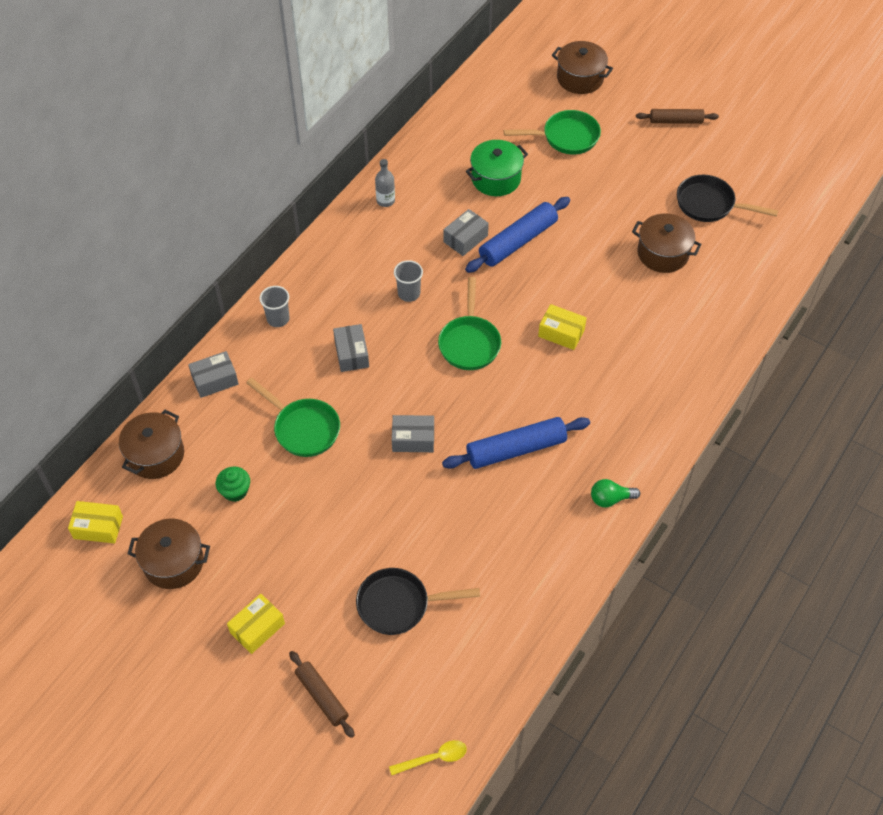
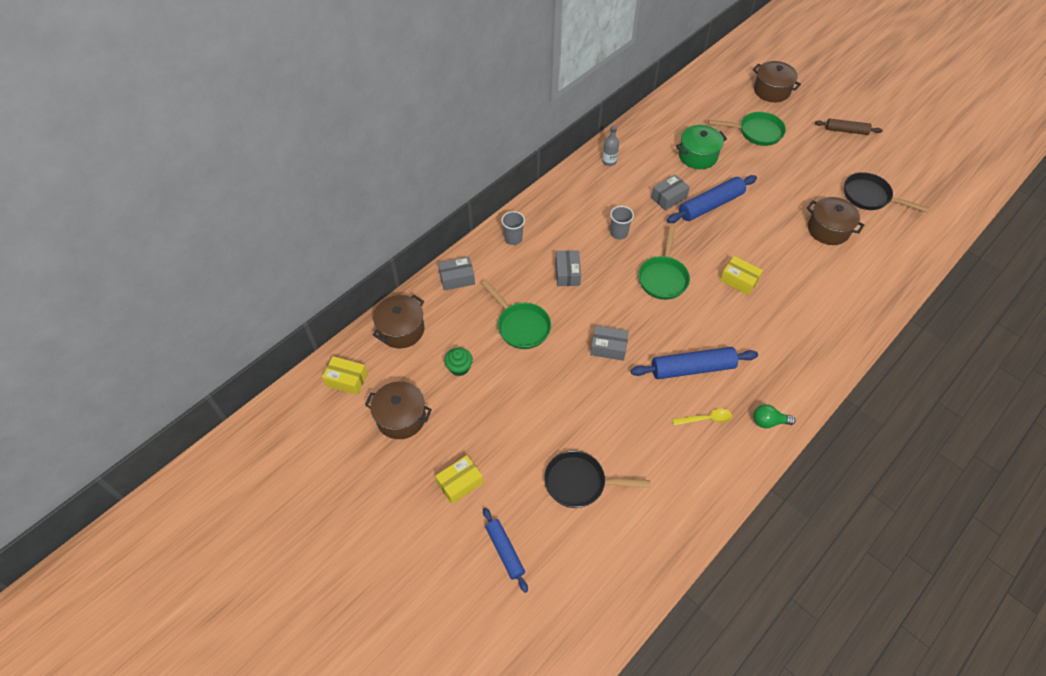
camera: 10 degrees right, 0 degrees up
(322, 696) = (505, 551): brown rolling pin -> blue rolling pin
(434, 758) = (593, 623): yellow spoon -> yellow spoon (706, 419)

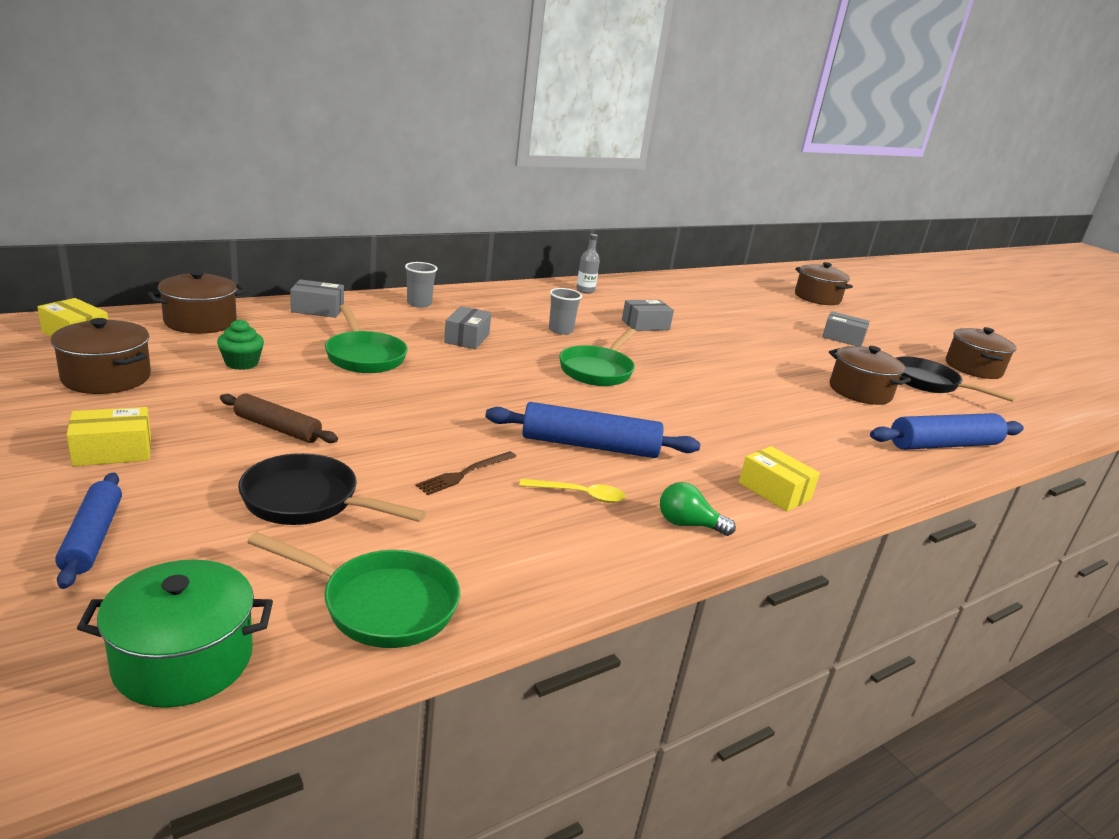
camera: 10 degrees right, 30 degrees down
(608, 347) = (473, 399): grey box -> grey box (842, 338)
(641, 425) = (465, 474): none -> brown fork
(697, 156) = (701, 311): green pot -> green pot (184, 660)
(710, 205) = (698, 341): blue rolling pin -> blue rolling pin (943, 445)
(739, 280) = (708, 397): yellow box -> yellow box (774, 491)
(756, 132) = (786, 314): green pan -> green pan (381, 604)
(846, 131) = (907, 338): brown rolling pin -> brown rolling pin (278, 428)
(896, 159) = (973, 368): none -> brown pot

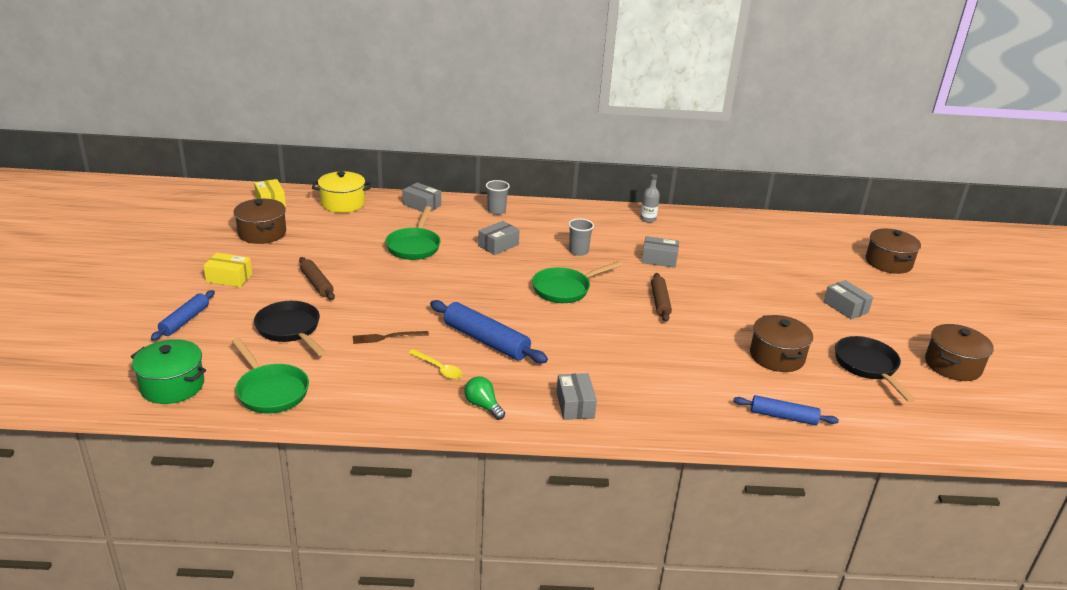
camera: 35 degrees right, 5 degrees up
(200, 322) = (343, 203): brown pot -> yellow pot
(241, 363) = (338, 237): green cupcake -> none
(701, 364) = (660, 302): none -> brown rolling pin
(774, 491) = (575, 405): yellow box -> grey box
(943, 445) = (783, 417): blue rolling pin -> blue rolling pin, size x0.63

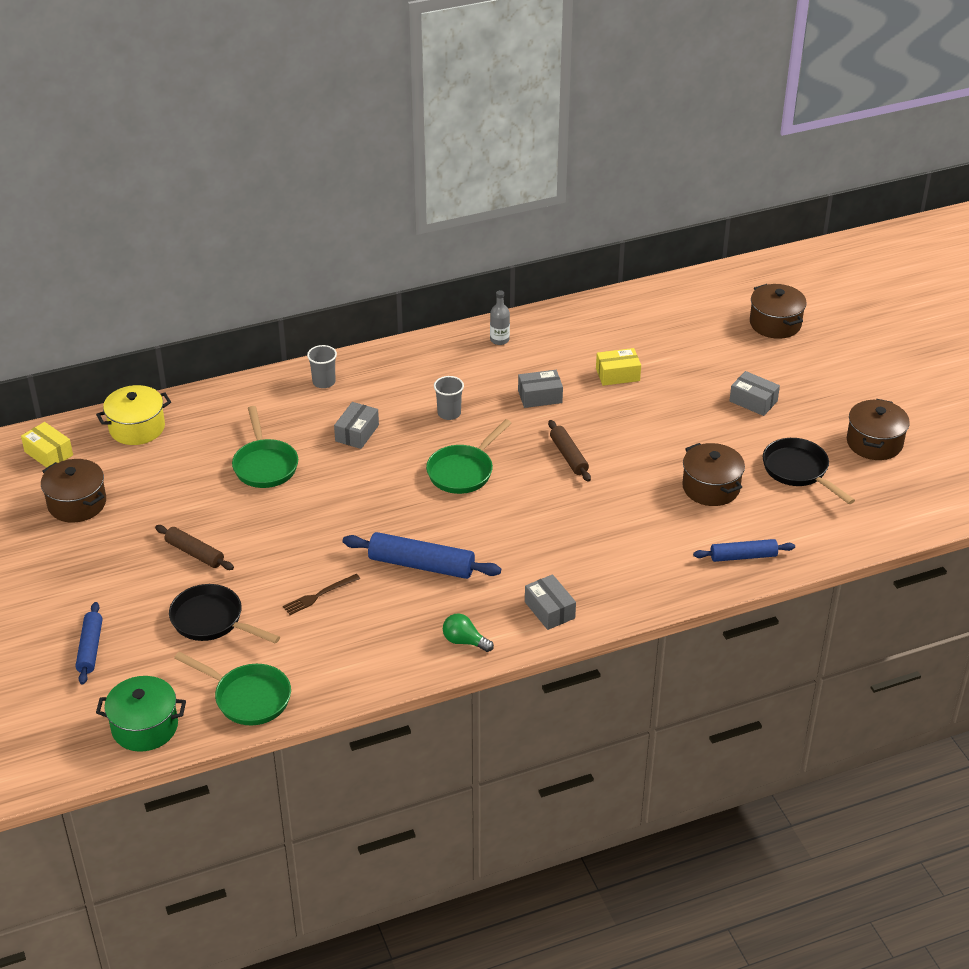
camera: 20 degrees left, 10 degrees up
(229, 278) = (91, 578): yellow box -> yellow box (617, 374)
(422, 205) = (232, 400): grey box -> none
(439, 369) = (395, 614): yellow spoon -> none

